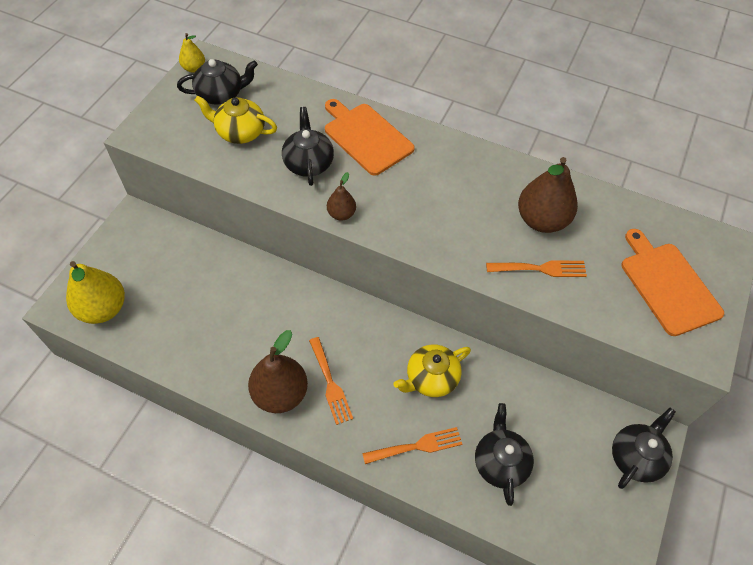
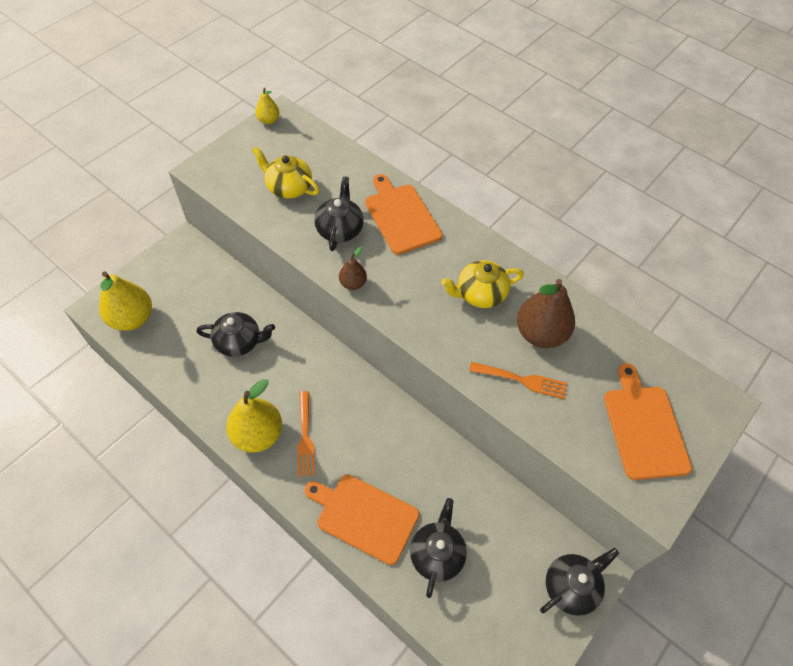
camera: 15 degrees right, 0 degrees up
(221, 94) = (284, 149): black teapot -> black teapot (239, 342)
(280, 394) = (258, 434): brown pear -> yellow pear
(417, 446) = (364, 516): orange fork -> orange cutting board
(431, 378) = (398, 457): yellow teapot -> yellow teapot (480, 294)

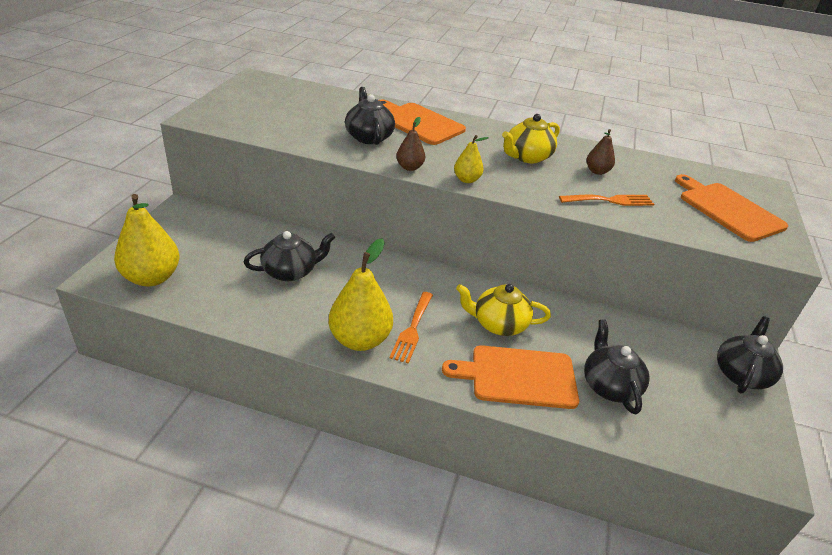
camera: 25 degrees left, 20 degrees down
(268, 120) = (246, 82): yellow pear -> yellow pear (467, 180)
(288, 187) = (298, 118): yellow teapot -> yellow teapot (498, 324)
(305, 437) = (412, 329): orange fork -> orange fork turned 45 degrees clockwise
(540, 333) = (597, 171): brown pear -> brown pear, size x0.52

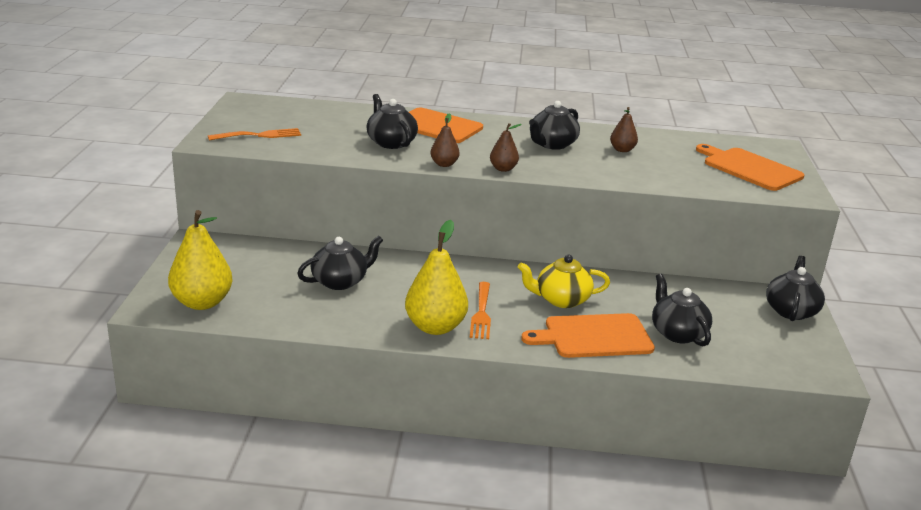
camera: 10 degrees left, 10 degrees down
(467, 180) = (503, 169): yellow pear -> brown pear
(527, 157) = (552, 144): yellow teapot -> black teapot
(610, 200) = (642, 172): orange fork -> orange fork (259, 135)

